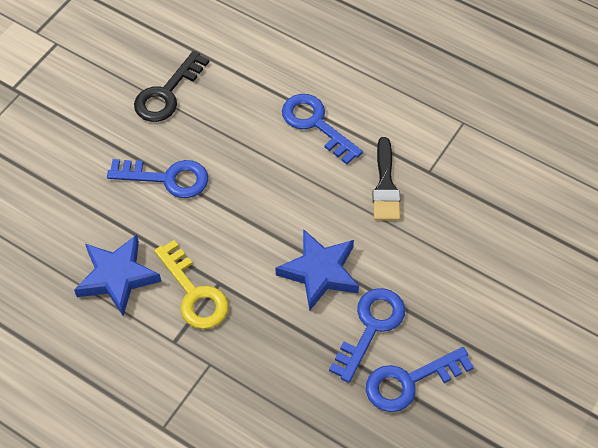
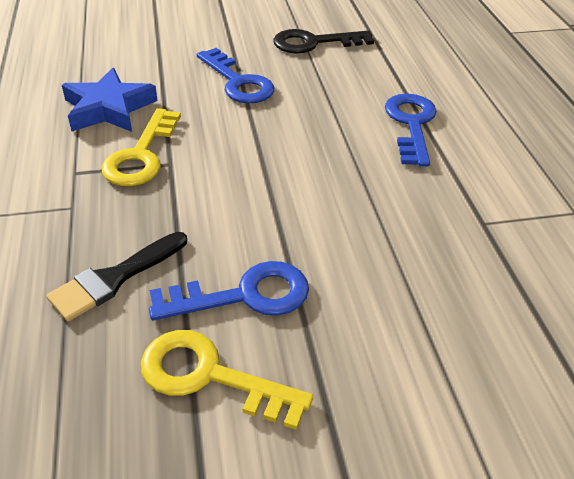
camera: 45 degrees right, 15 degrees down
(320, 272) = (262, 218): blue star -> none
(385, 186) = (420, 203): black brush -> black brush (114, 279)
(409, 382) = (209, 376): blue key -> yellow key

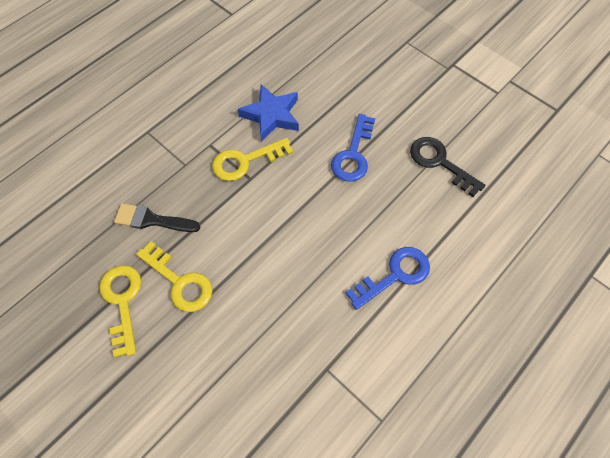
camera: 55 degrees right, 20 degrees up
(244, 295) = (180, 282): blue key -> yellow key

